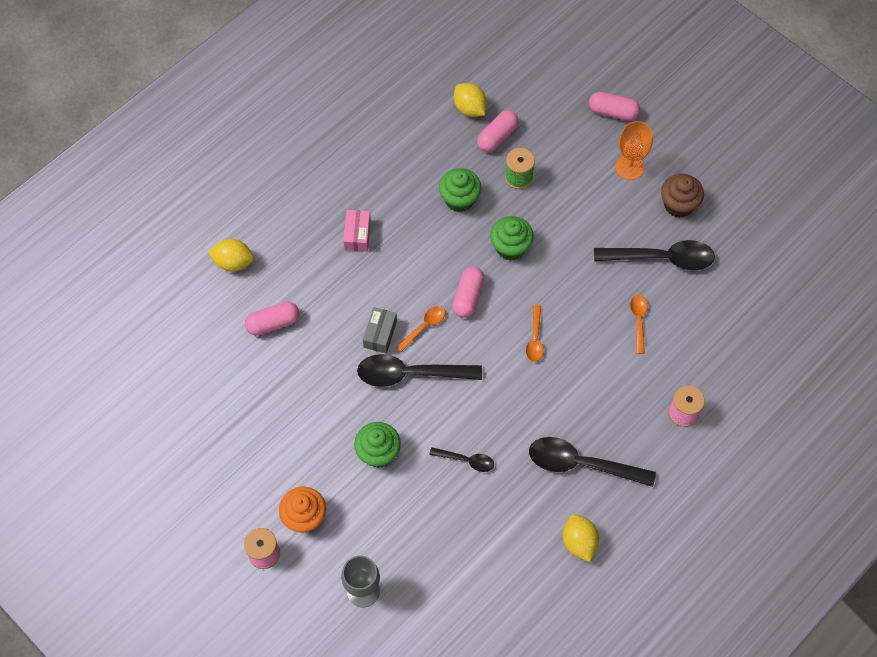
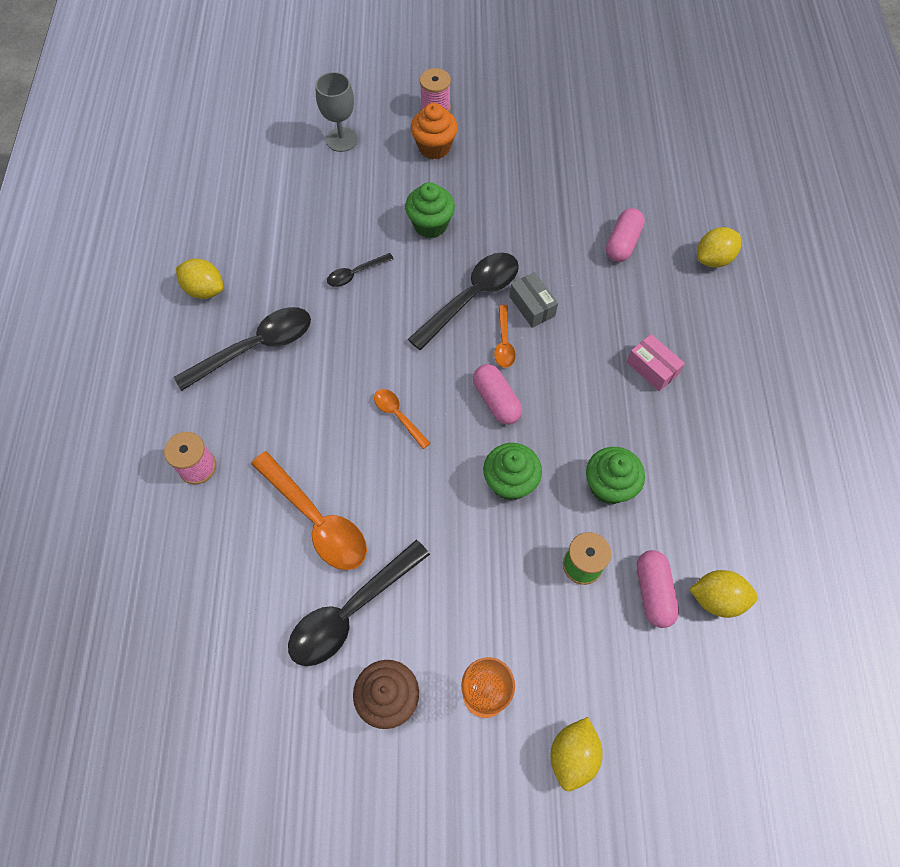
camera: 135 degrees right, 0 degrees up
(613, 112) = (572, 755): pink capsule -> yellow lemon
(638, 321) = (316, 519): orange spoon -> orange spoon, size x1.94

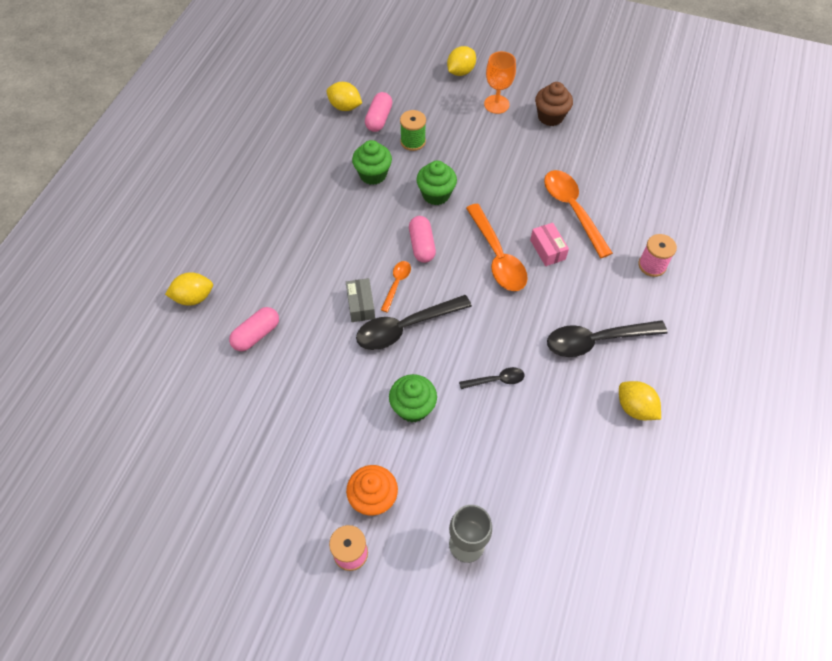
camera: 160 degrees left, 5 degrees down
(351, 611) = (561, 158): black spoon -> none
(398, 416) = (497, 256): orange spoon -> orange spoon, size x1.94
(652, 368) = (298, 233): pink box -> pink box (547, 249)

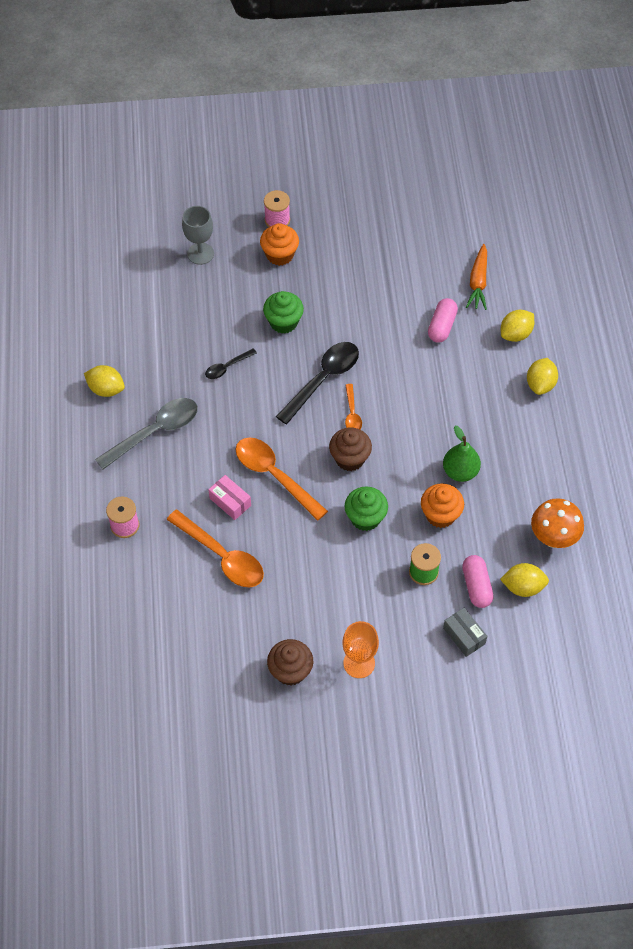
camera: 155 degrees right, 0 degrees up
(185, 367) = (478, 282): none -> orange carrot
(298, 128) = (553, 538): none -> orange mushroom
(334, 199) = (460, 471): none -> green pear
(361, 305) = (372, 383): grey box -> grey box (464, 636)
(373, 174) = (440, 515): green cupcake -> orange cupcake
(422, 245) = (350, 458): pink capsule -> brown cupcake
(460, 72) = (424, 696): yellow lemon -> yellow lemon (540, 384)
(597, 340) = (155, 432): black spoon -> grey spoon

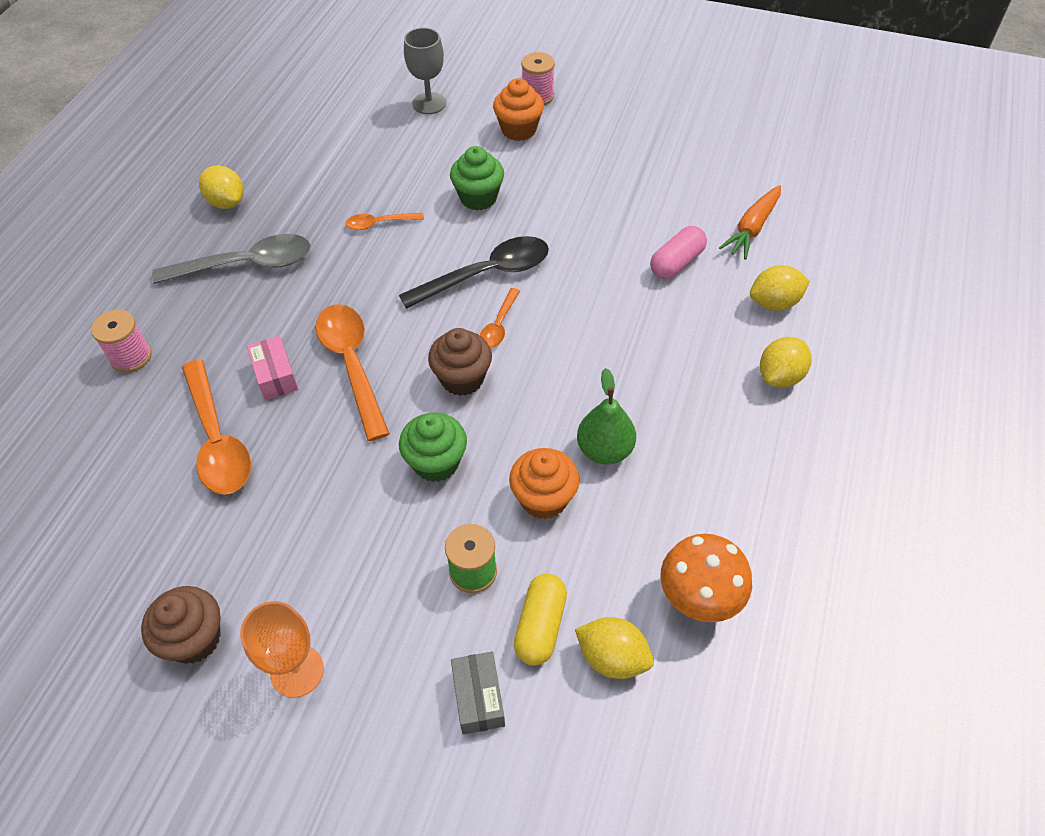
camera: 25 degrees right, 5 degrees down
(227, 367) = (379, 223): black spoon -> orange spoon
(476, 586) = (540, 626): pink capsule -> yellow capsule

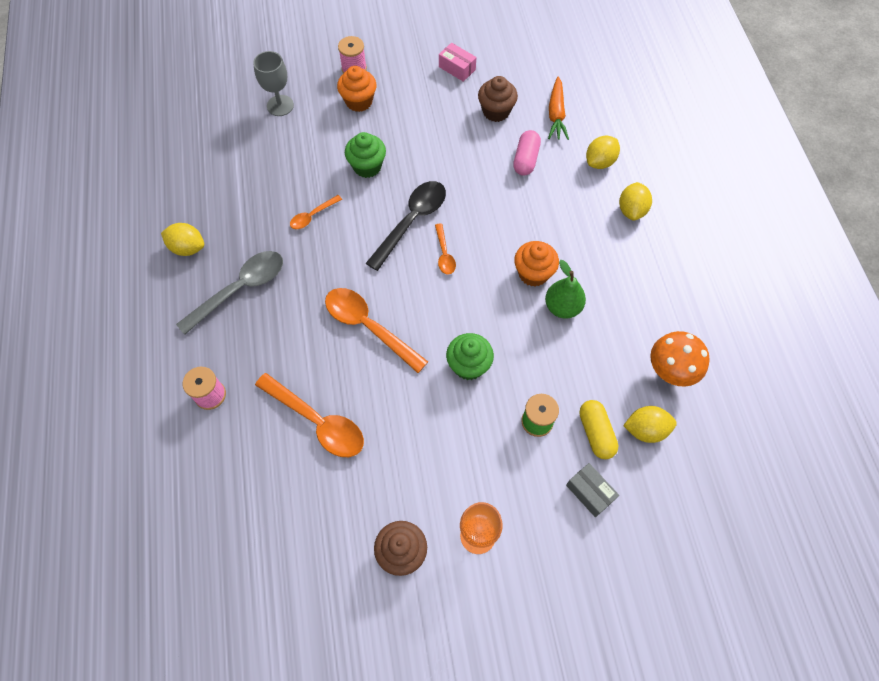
camera: 30 degrees left, 10 degrees up
(275, 376) = (323, 359): pink box -> pink box (457, 68)
(462, 378) = (446, 302): brown cupcake -> brown cupcake (496, 111)
(544, 498) = (547, 355): orange cupcake -> orange cupcake (533, 273)

